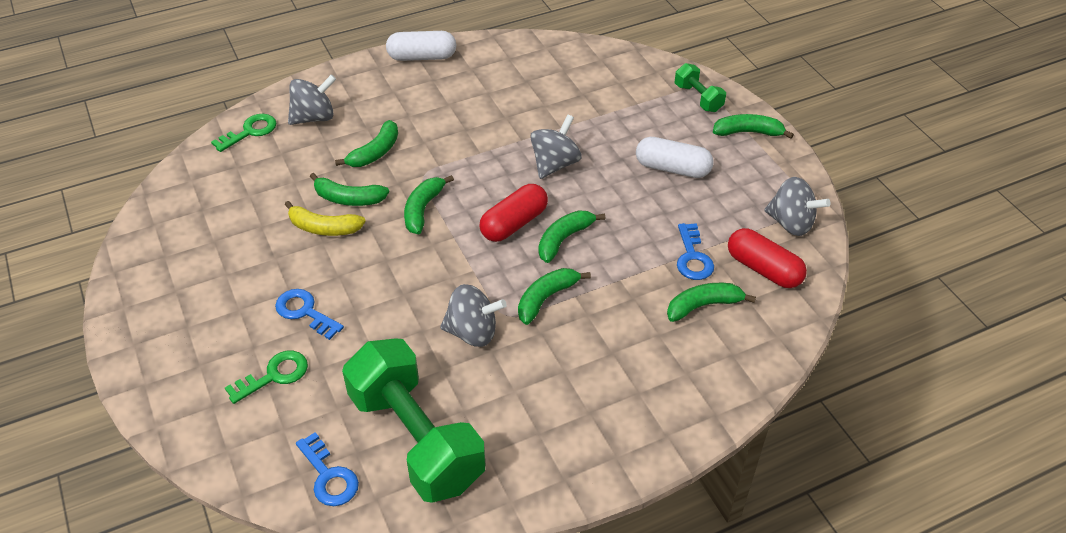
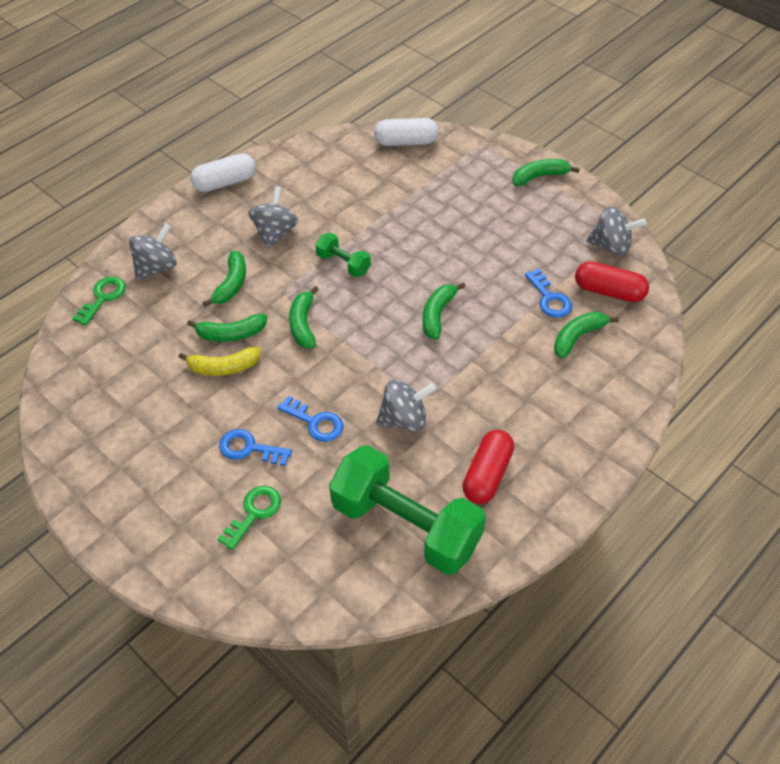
camera: 20 degrees left, 5 degrees up
(329, 476) = (350, 583): blue key -> blue key (315, 422)
(514, 223) = (388, 313): red capsule -> red capsule (487, 475)
(546, 298) = (449, 370): green banana -> none
(555, 164) = (395, 250): grey spinning top -> grey spinning top (275, 233)
(672, 168) = (495, 226): white capsule -> white capsule (406, 142)
(698, 98) = (484, 157): green dumbbell -> green dumbbell (343, 264)

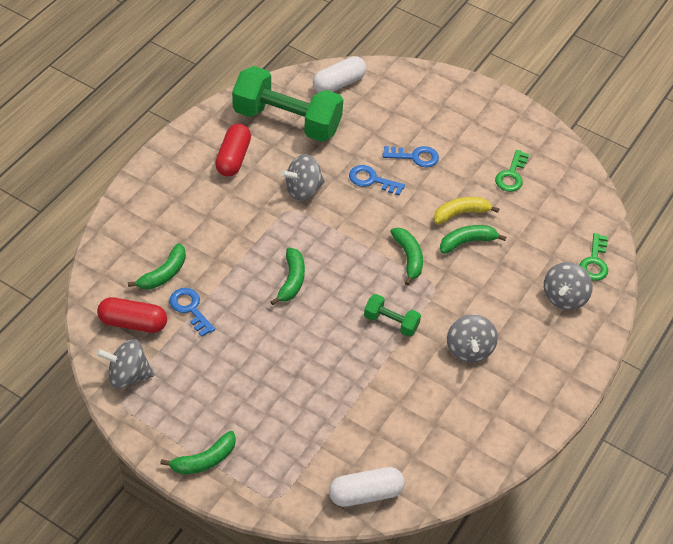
camera: 165 degrees right, 0 degrees up
(225, 182) = (546, 406): white capsule -> white capsule (339, 84)
(231, 284) = (487, 288): green banana -> none
(254, 513) = (395, 117): green key -> green key (511, 175)

